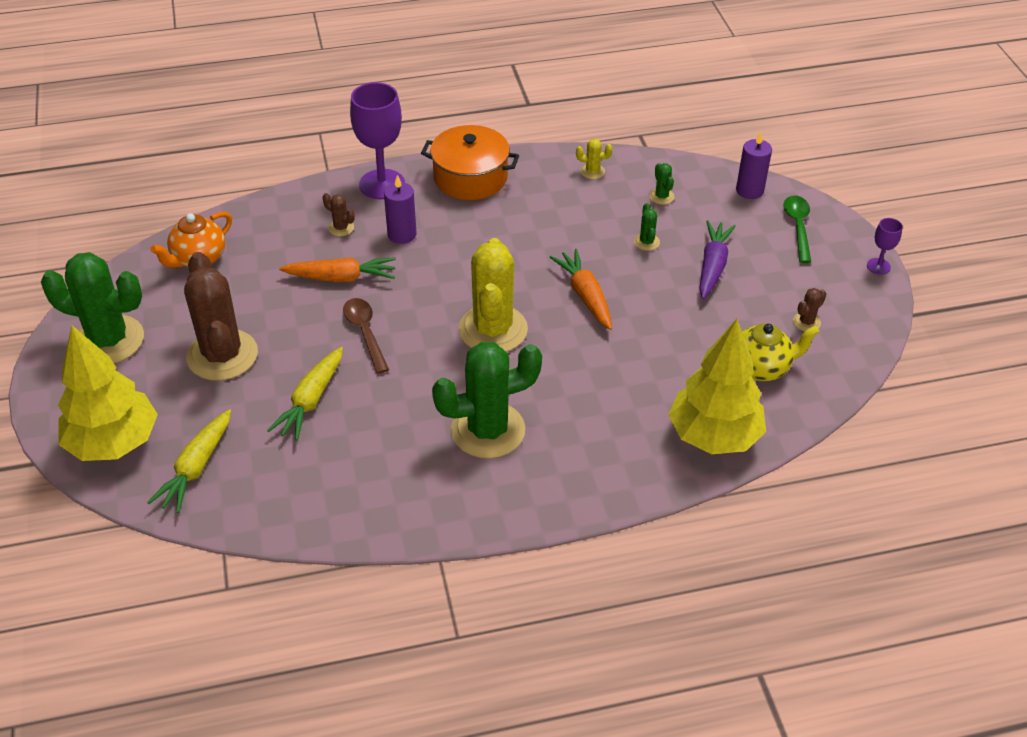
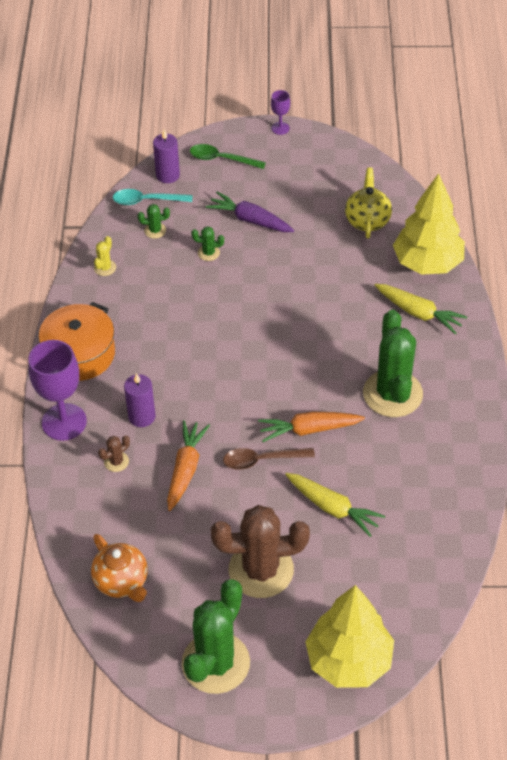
camera: 75 degrees left, 5 degrees up
(196, 468) = (391, 598): yellow carrot -> yellow carrot (419, 313)
(493, 329) = (282, 371): yellow cactus -> none
(585, 295) = (260, 305): orange carrot -> orange carrot (309, 429)
(702, 182) = (147, 201): none -> turquoise spoon
(806, 322) = (327, 183): brown cactus -> none

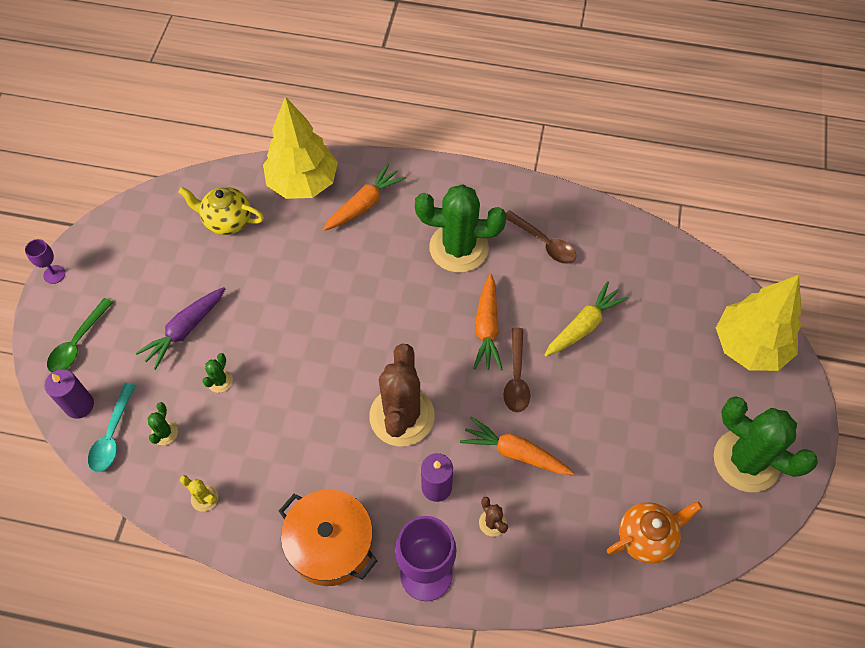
camera: 80 degrees left, 10 degrees up
(261, 570) = (646, 402): brown cactus -> brown cactus (402, 416)
(419, 313) = (364, 204): yellow carrot -> orange carrot
(421, 463) = (544, 243): none -> brown spoon

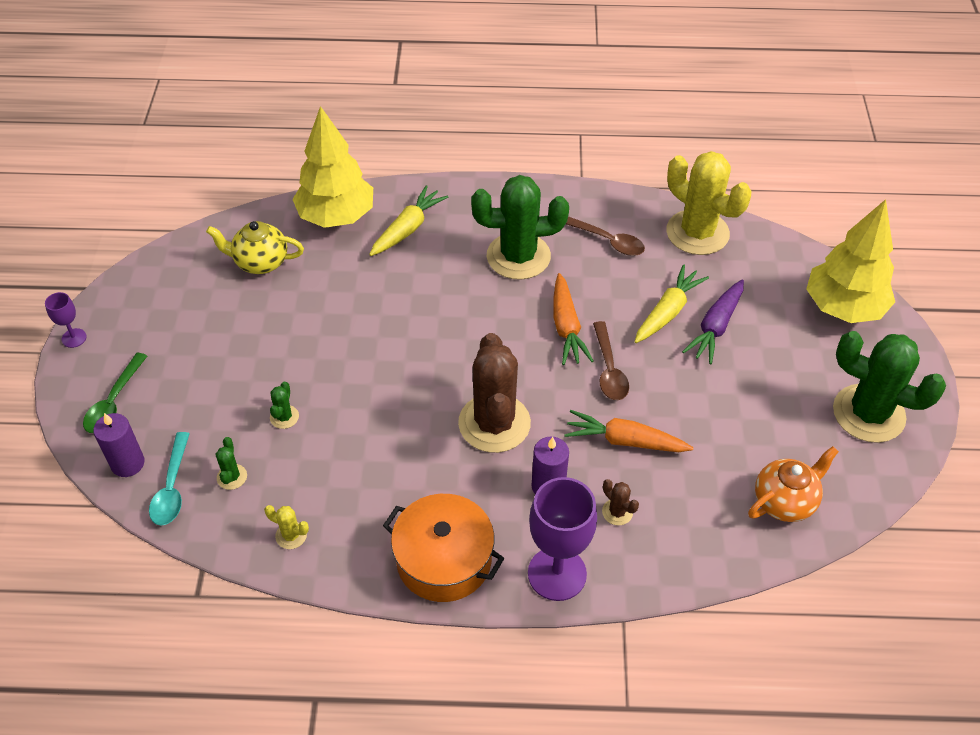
camera: 10 degrees left, 10 degrees down
(185, 330) = (234, 373): purple carrot -> purple carrot (715, 327)
(364, 204) = (408, 228): orange carrot -> yellow carrot
(630, 246) = (697, 233): none -> yellow cactus

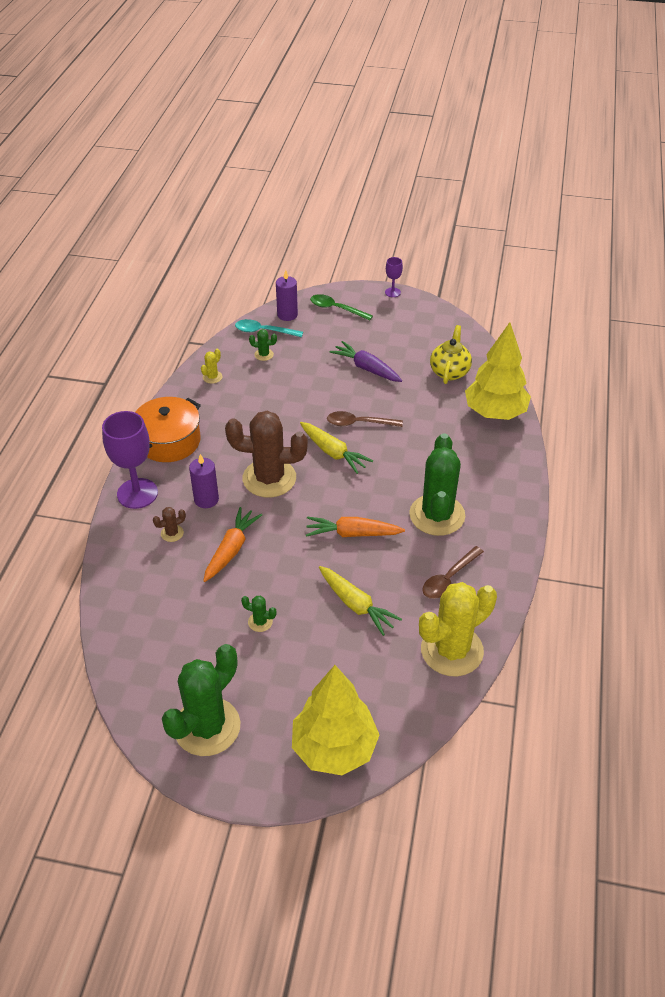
camera: 100 degrees right, 5 degrees down
(284, 417) = (304, 378): green cactus -> green cactus (260, 622)
(408, 228) = (477, 452): yellow carrot -> yellow carrot (333, 452)
(609, 369) = (302, 553): brown spoon -> brown spoon (359, 423)
(715, 327) = (331, 636): purple carrot -> purple carrot (366, 368)
(784, 501) = (144, 637): orange teapot -> none

